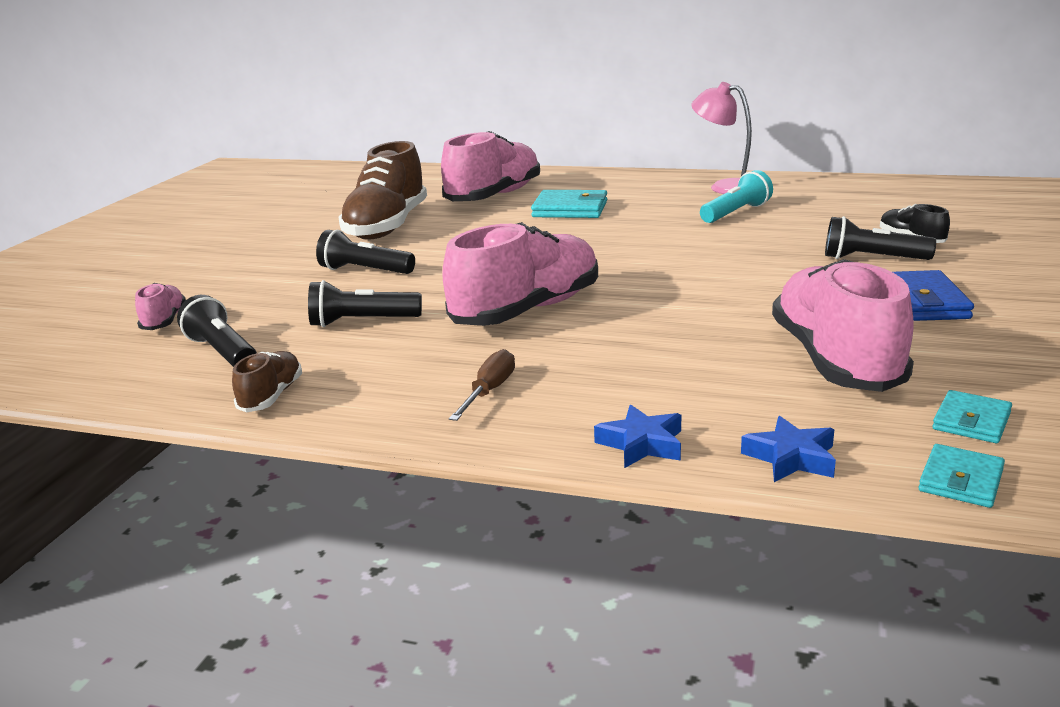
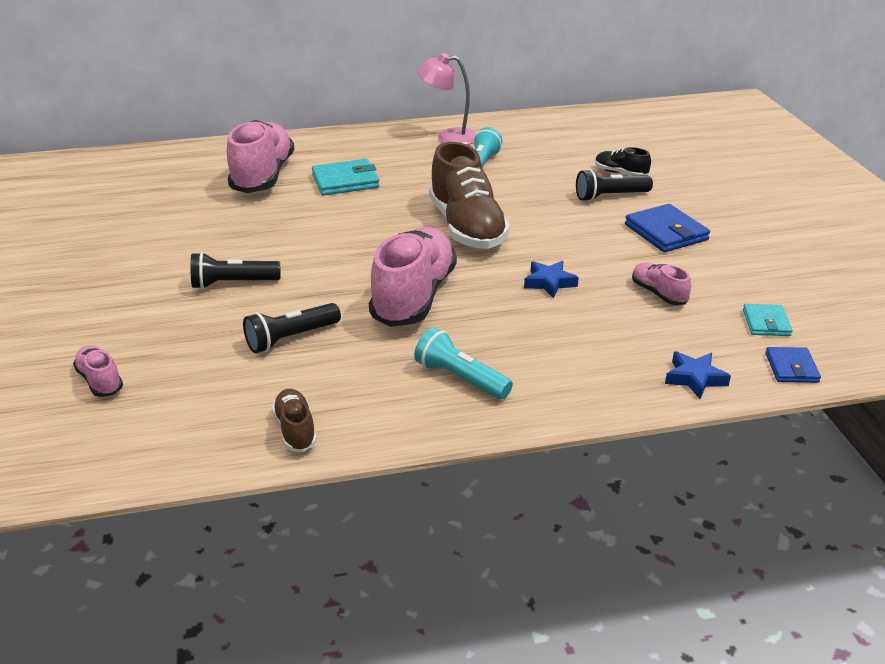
camera: 30 degrees left, 10 degrees up
(222, 352) = (200, 399): black flashlight -> none
(387, 226) = (198, 228): brown shoe -> brown shoe (467, 227)
(489, 391) = (460, 378): brown screwdriver -> turquoise flashlight
(641, 444) = (601, 394): blue star -> blue star (549, 283)
(835, 360) = (658, 293): pink shoe -> pink shoe, size x0.46
(960, 480) = (791, 368): turquoise wallet -> blue wallet

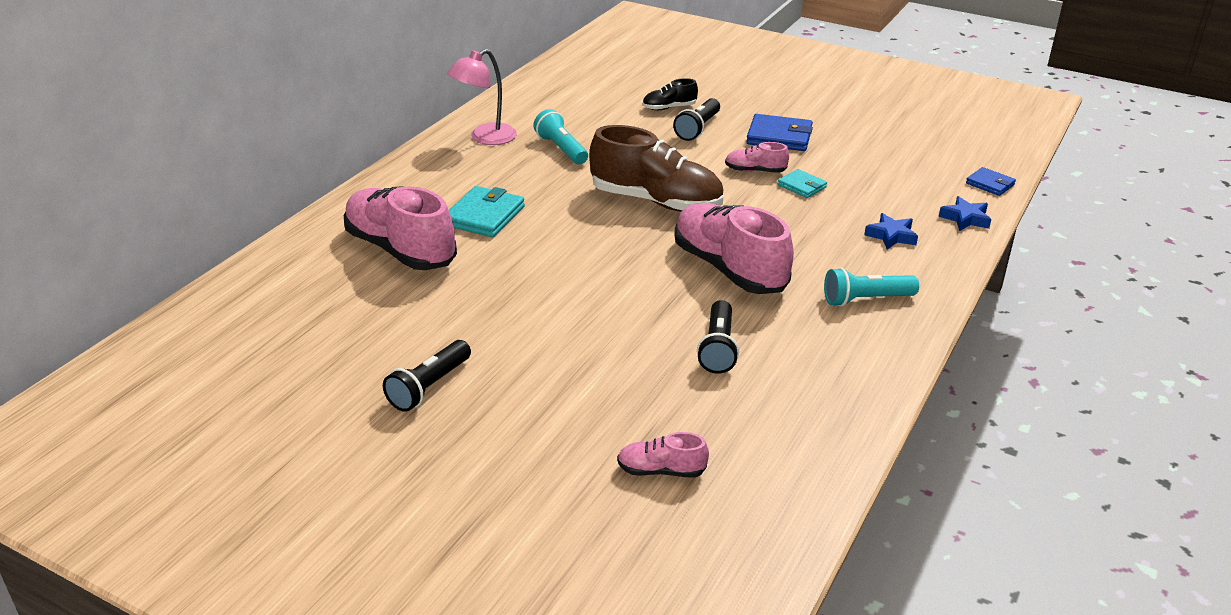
camera: 50 degrees left, 0 degrees up
(233, 284) = (587, 342): black flashlight -> black flashlight (429, 387)
(295, 430) = (851, 396): brown shoe -> none
(549, 283) = (785, 209): blue star -> blue star (891, 236)
(658, 293) = (853, 179): pink shoe -> pink shoe (755, 171)
(766, 323) = (933, 165): turquoise wallet -> turquoise wallet (802, 186)

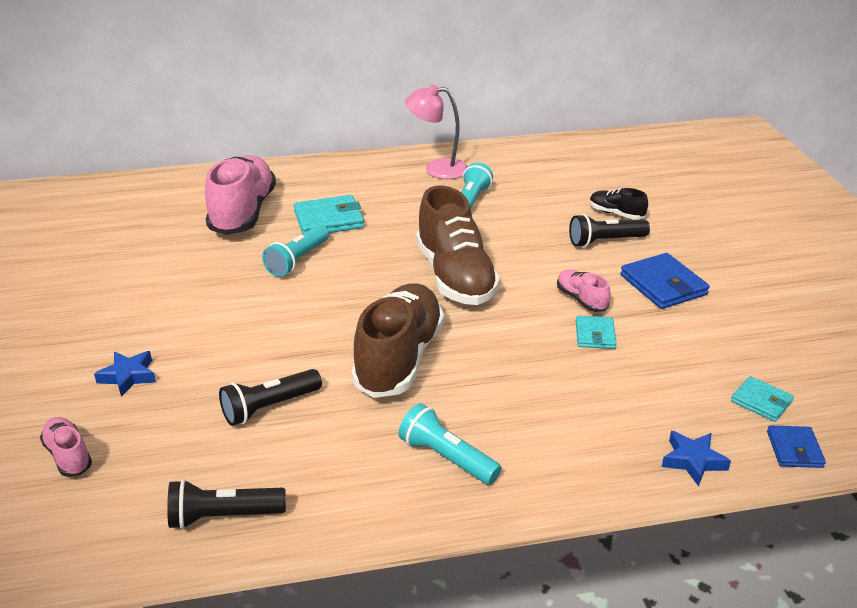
camera: 50 degrees right, 0 degrees up
(429, 387) = (86, 304): black flashlight -> black flashlight (223, 517)
(526, 255) = (298, 260): none -> turquoise flashlight
(729, 269) = (399, 358): pink shoe -> brown shoe
(891, 236) = (584, 425): blue star -> blue star (128, 376)
(937, 170) = (761, 401): none -> turquoise wallet

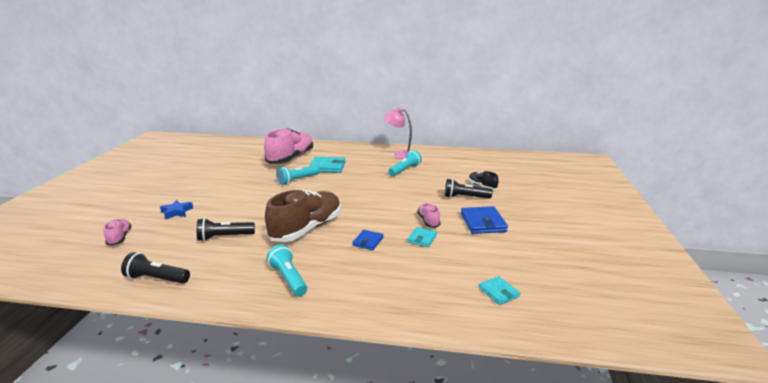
camera: 20 degrees right, 10 degrees down
(455, 276) = (368, 199): brown shoe -> none
(693, 461) = (428, 313): blue star -> none
(794, 449) = (501, 323): blue wallet -> blue wallet (368, 241)

